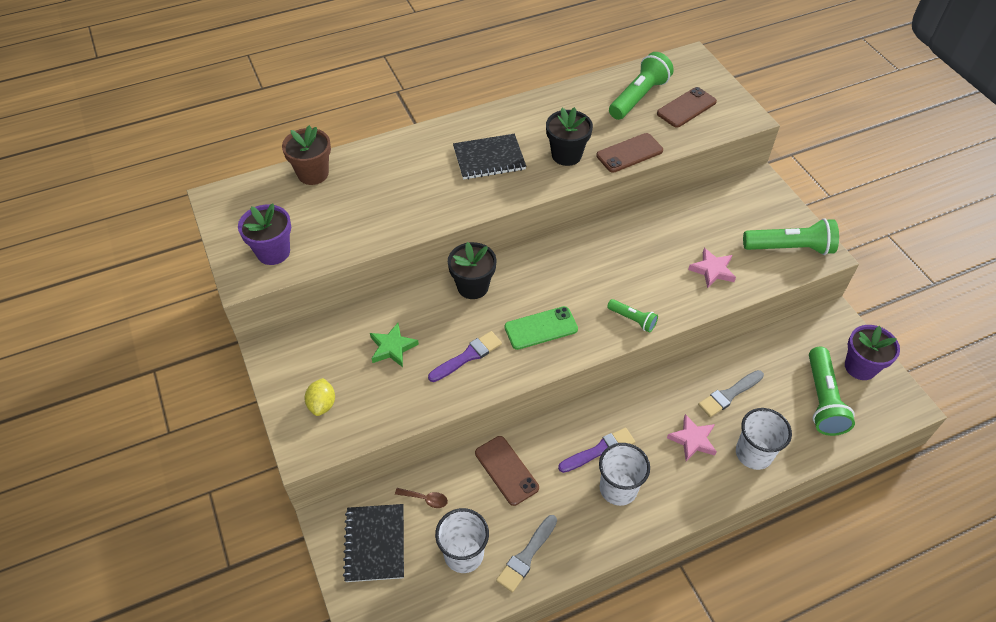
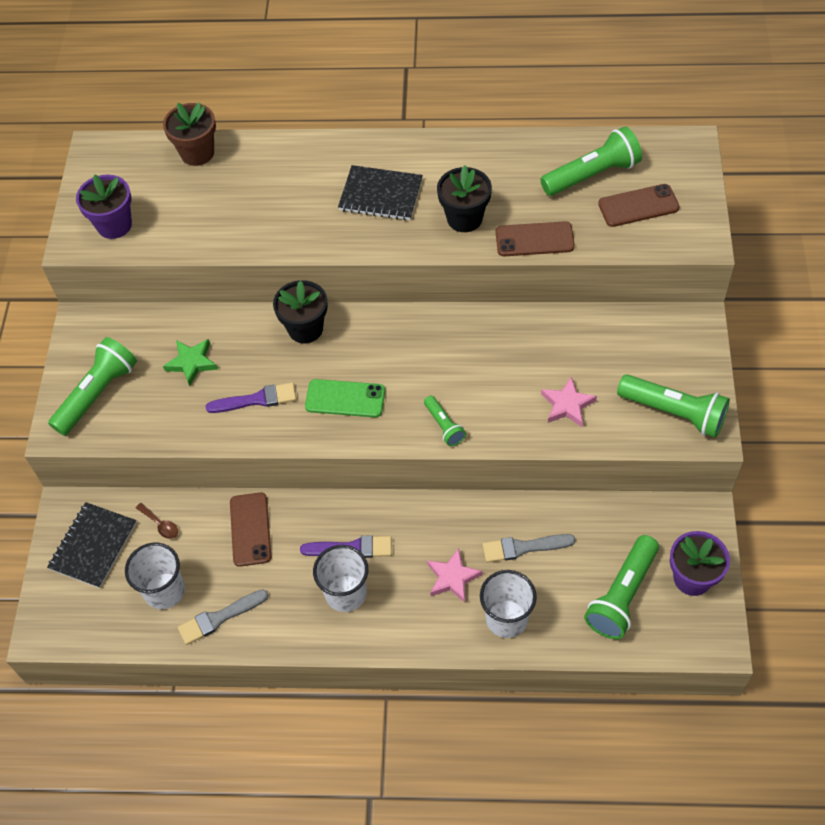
camera: 30 degrees right, 5 degrees up
(322, 404) = (97, 394): yellow lemon -> green flashlight

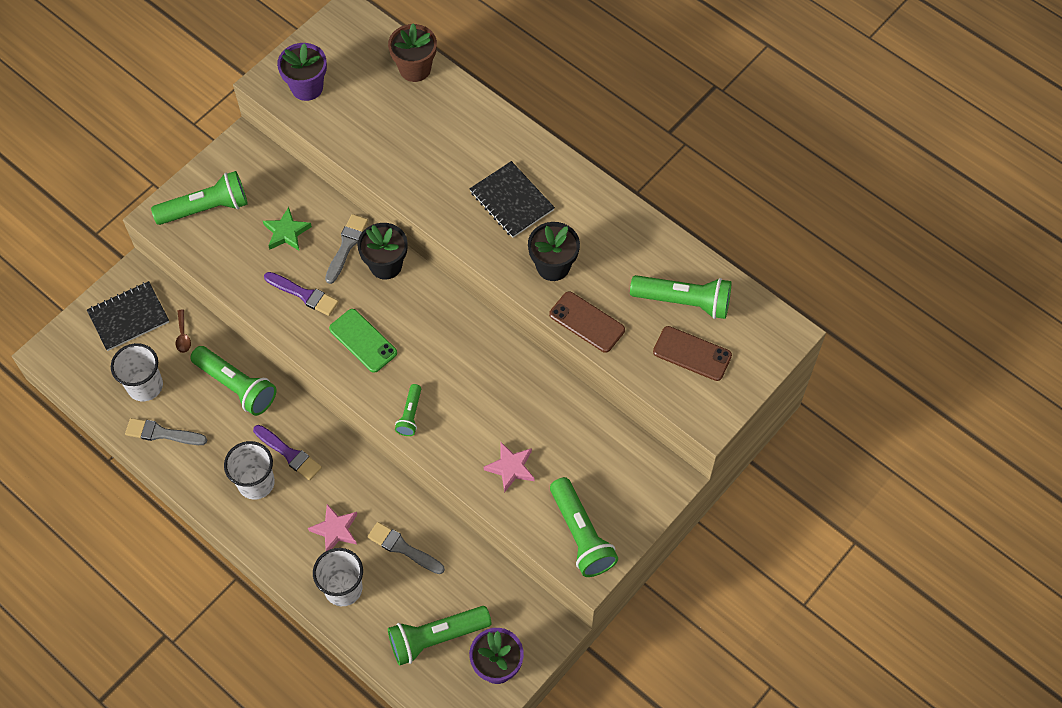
camera: 35 degrees right, 5 degrees up
(250, 529) = (236, 386): brown phone -> green flashlight
(256, 338) = (346, 246): none -> grey brush

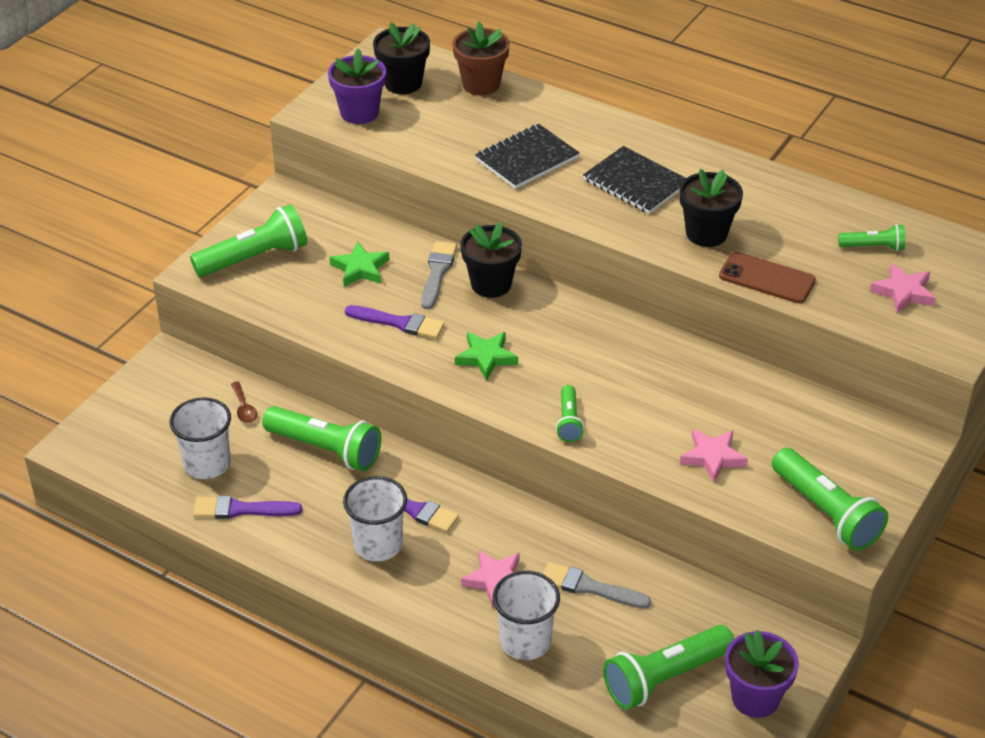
camera: 10 degrees left, 20 degrees down
(128, 317) = (169, 398): black notebook -> black notebook (527, 159)
(162, 433) = (242, 509): grey brush -> purple brush
(351, 58) = (403, 83): none -> black flower pot
(363, 341) = (486, 357): green phone -> green star
(683, 302) = (873, 247): green flashlight -> green flashlight, size x0.54
(692, 354) = (903, 292): brown phone -> pink star

